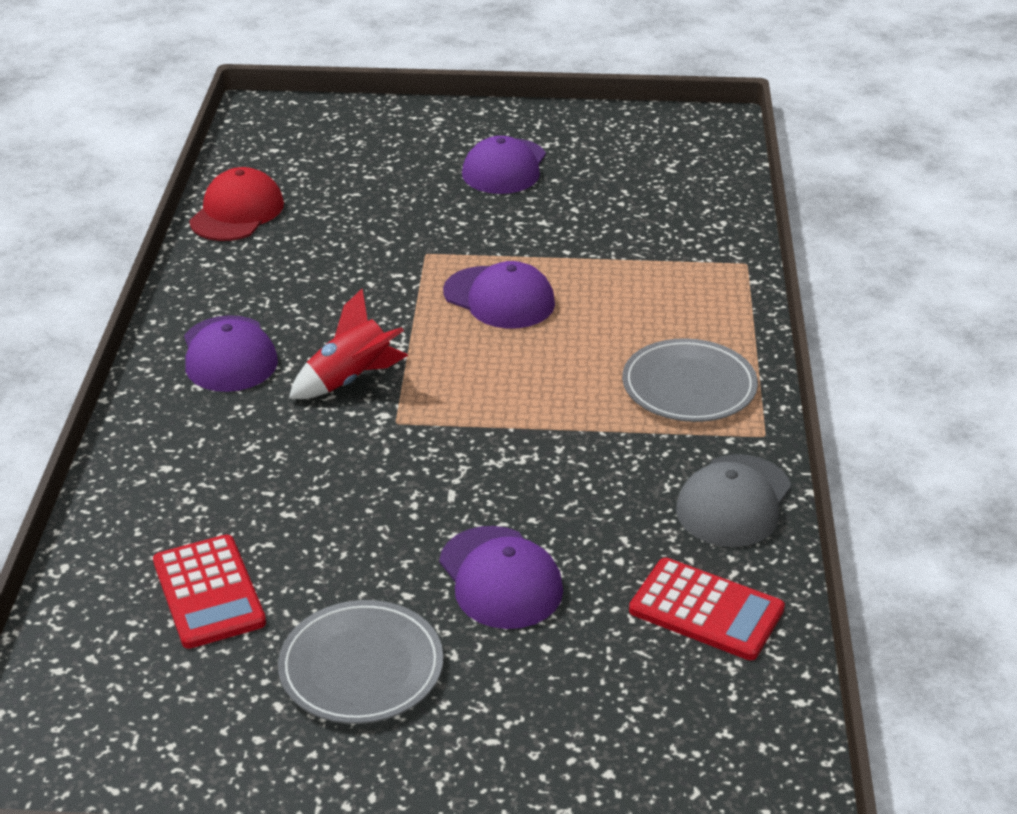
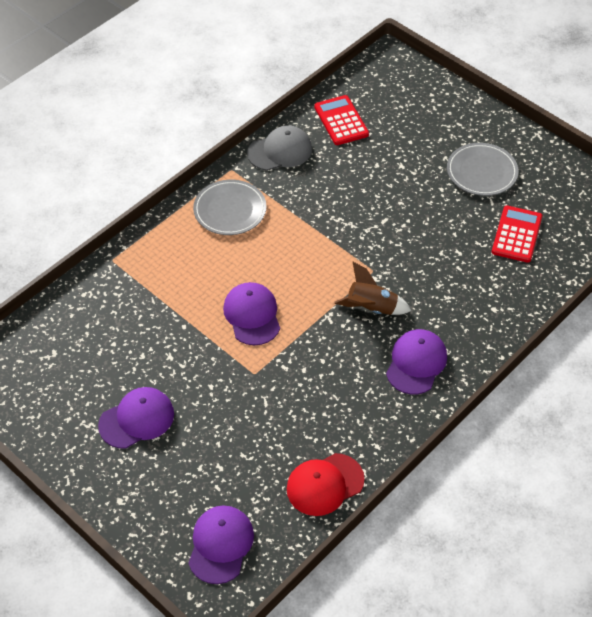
camera: 140 degrees left, 15 degrees up
(351, 380) = (371, 308): red rocket -> brown rocket
(500, 578) = (400, 174): purple cap -> purple cap (220, 545)

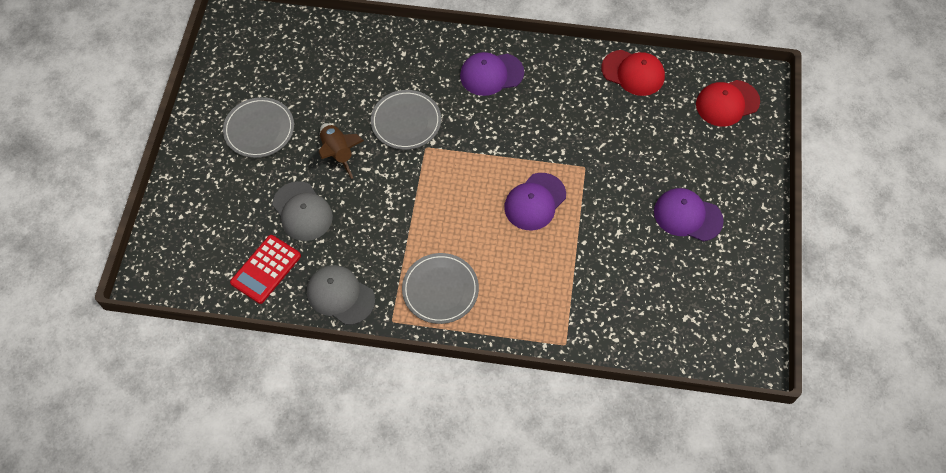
camera: 125 degrees left, 10 degrees up
(220, 545) = (727, 103): purple cap -> red cap
(371, 308) = (464, 128): brown rocket -> brown rocket (338, 153)
(375, 163) = (302, 211): none -> grey cap
(411, 271) = (406, 122): none -> grey plate
(517, 234) = (315, 74): red calculator -> none

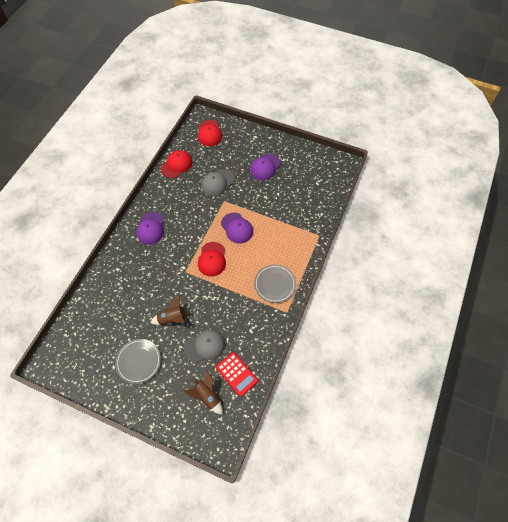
camera: 75 degrees left, 0 degrees up
(223, 236) = (207, 396): none -> brown rocket
(340, 295) = (264, 335): grey cap -> grey cap (217, 182)
(406, 122) = (165, 278): grey plate -> none
(460, 180) = (212, 259): none -> red cap

